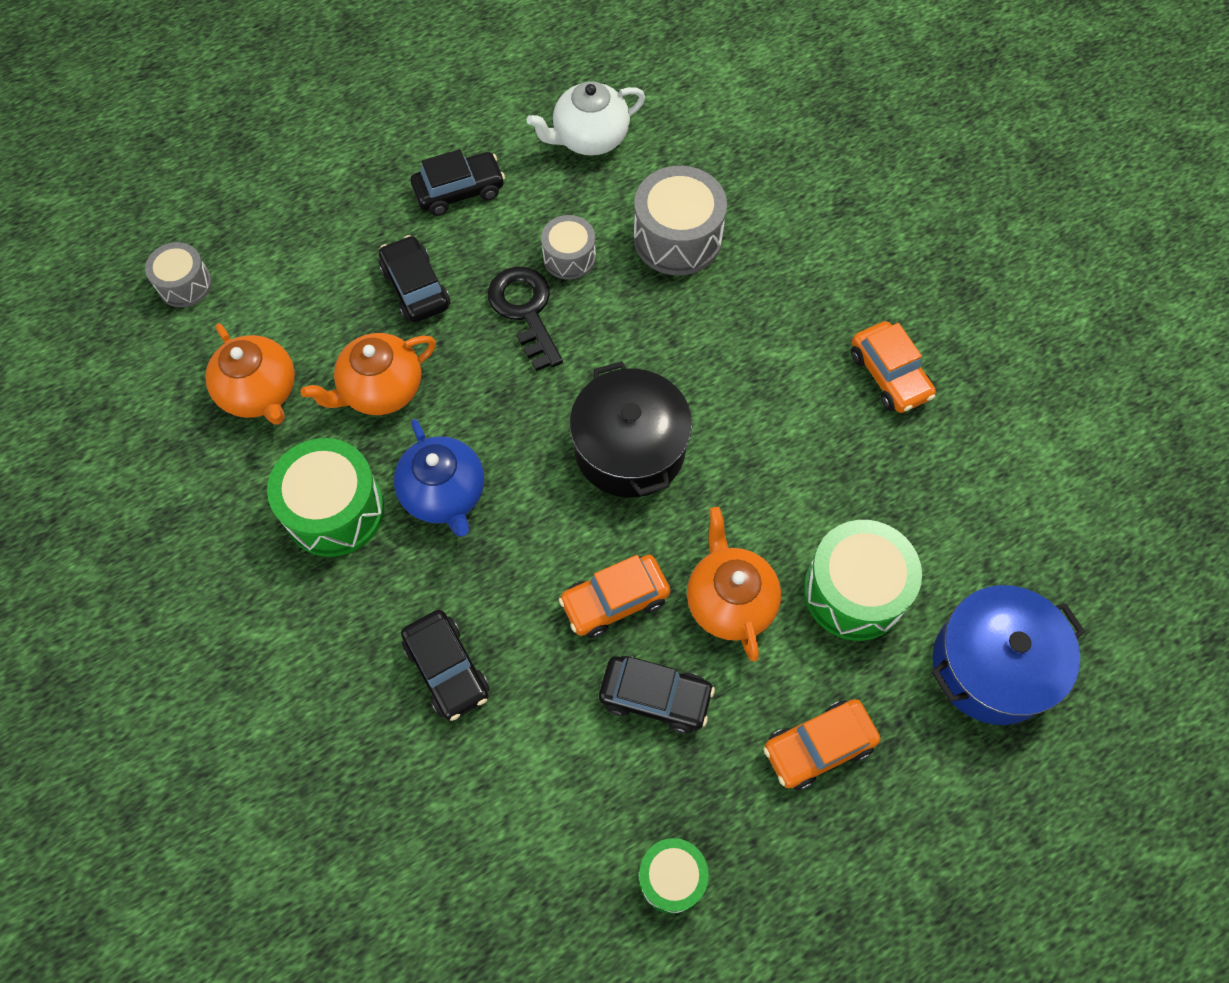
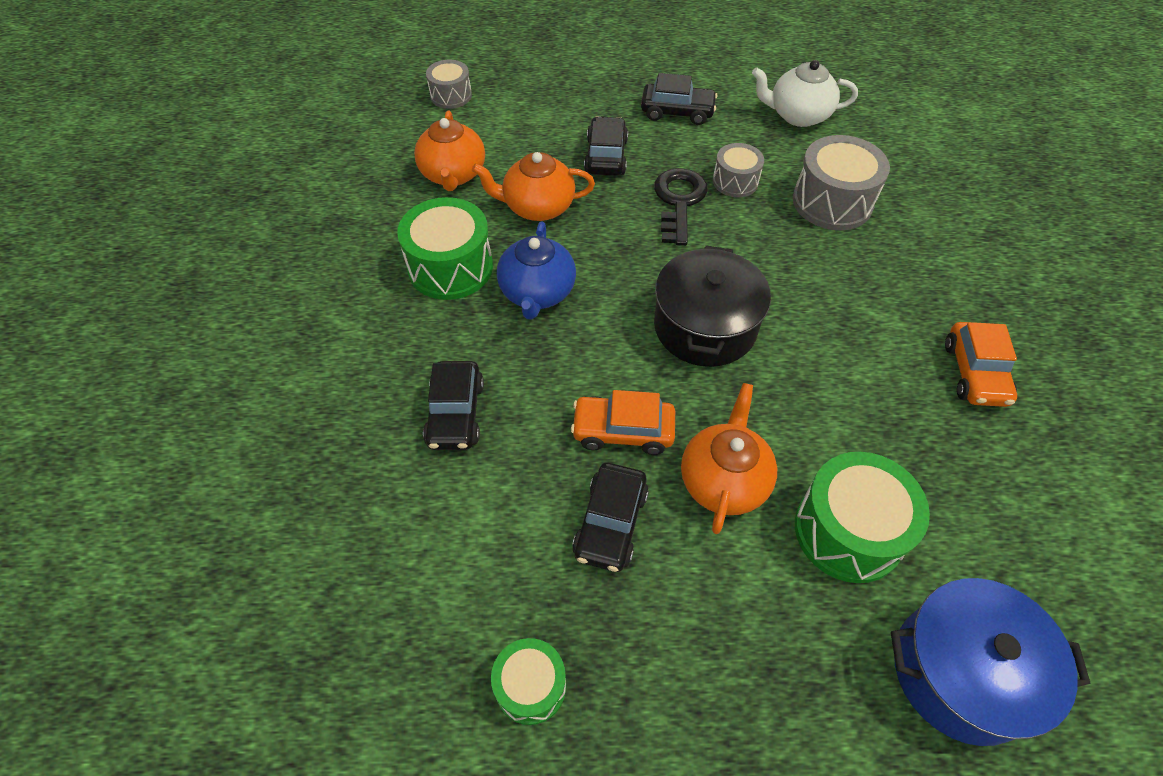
camera: 30 degrees right, 10 degrees down
(655, 697) = (610, 523): black car -> black car turned 60 degrees clockwise
(818, 747) = (738, 649): orange car -> none

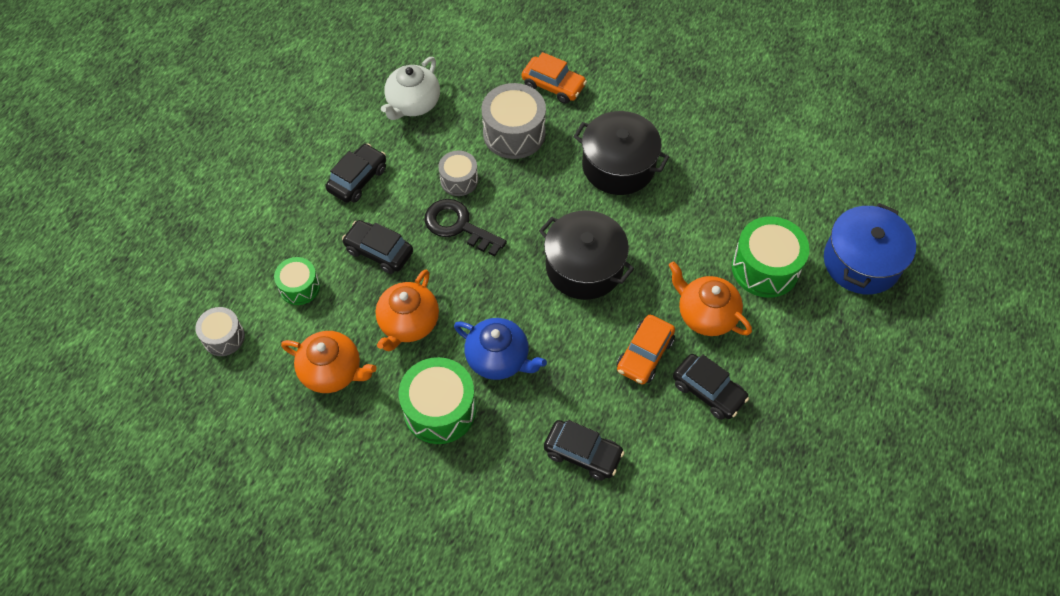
camera: 65 degrees left, 5 degrees up
(530, 686) = (793, 477): green drum -> green drum (299, 287)
(871, 309) = (618, 166): none -> black pot
(975, 373) = (692, 142): orange car -> orange car (553, 85)

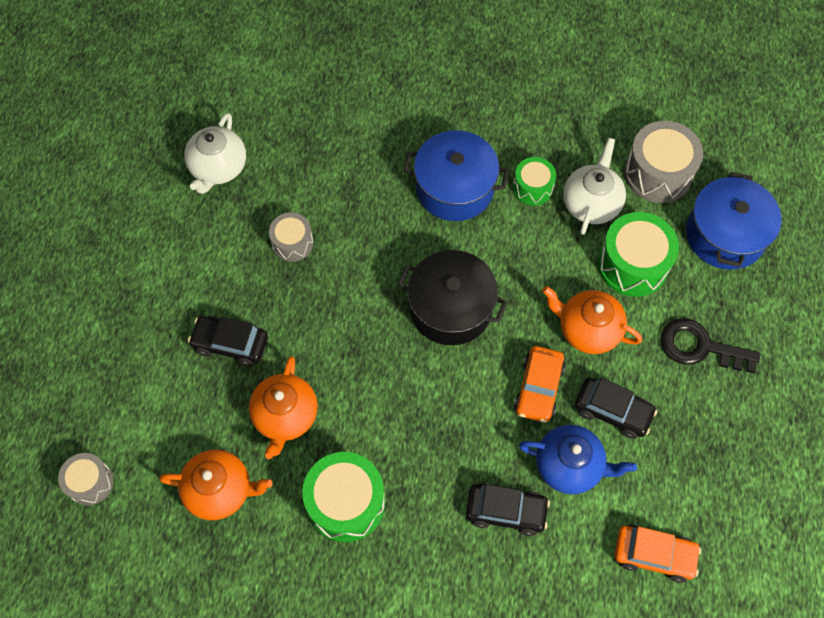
camera: 15 degrees left, 5 degrees up
(299, 287) = (156, 405): green drum -> green drum (532, 187)
(357, 179) = (183, 267): black car -> none
(458, 226) = (307, 294): black key -> black key (700, 347)
(498, 359) = (391, 431): blue teapot -> blue teapot (569, 466)
(514, 133) = (335, 177): grey drum -> grey drum (658, 173)
(553, 85) = (362, 113): orange car -> orange car (654, 554)
(618, 166) = (454, 188): black pot -> blue pot
(741, 206) = (591, 203): none -> white teapot

